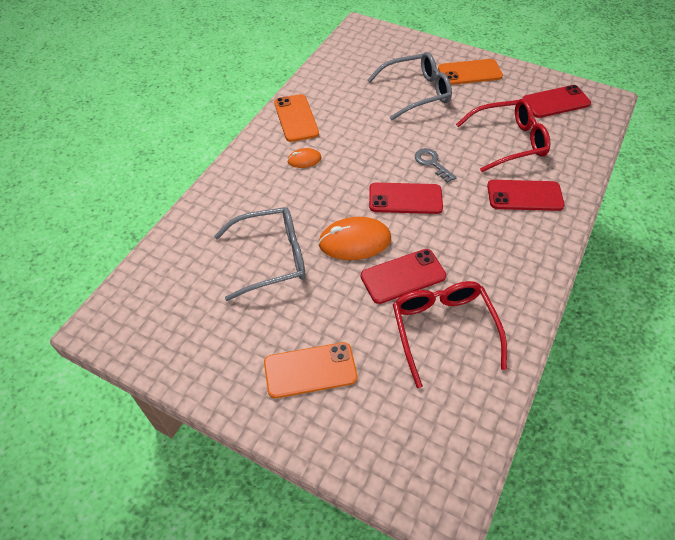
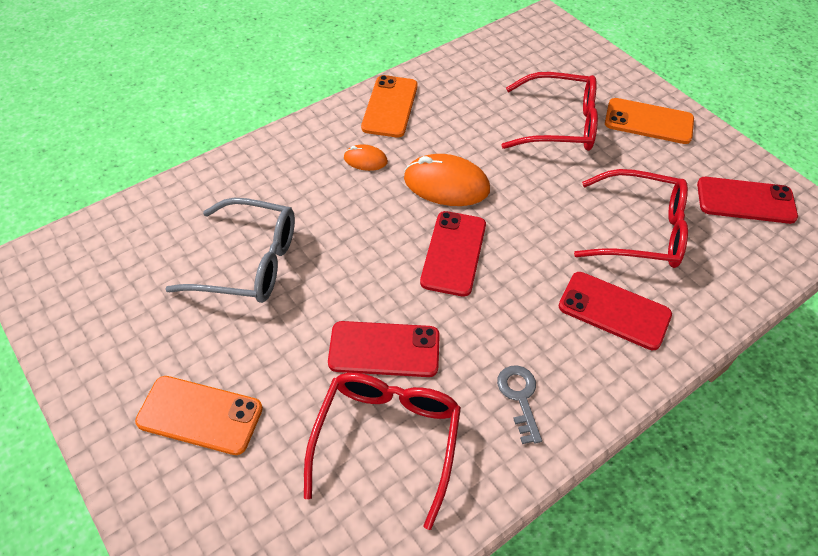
camera: 25 degrees right, 0 degrees up
(354, 241) = (356, 282): orange mouse -> orange mouse (446, 184)
(405, 198) = (453, 253): red phone -> red phone turned 75 degrees clockwise
(416, 92) = (559, 124): grey glasses -> red glasses
(432, 163) = (518, 221): grey key -> grey key (519, 397)

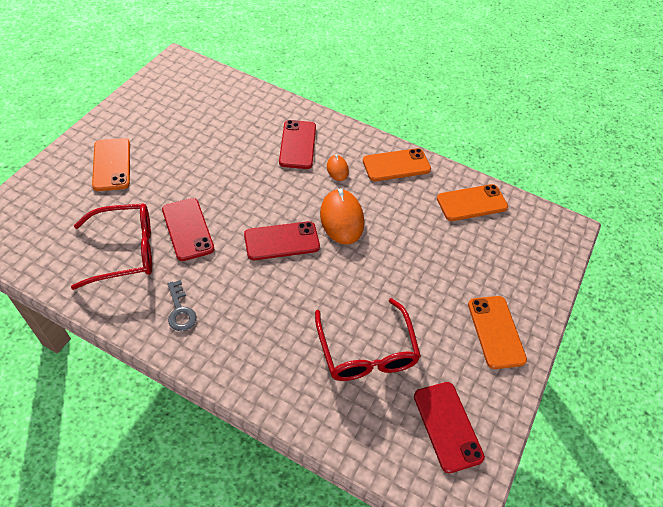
camera: 60 degrees right, 0 degrees up
(249, 262) = (222, 145): grey glasses -> none
(478, 70) = (472, 203): none -> orange phone
(519, 397) = (180, 310): grey key -> grey key turned 105 degrees clockwise
(559, 124) = (448, 269): red glasses -> none
(614, 310) = (278, 350): red phone -> red phone (298, 144)

